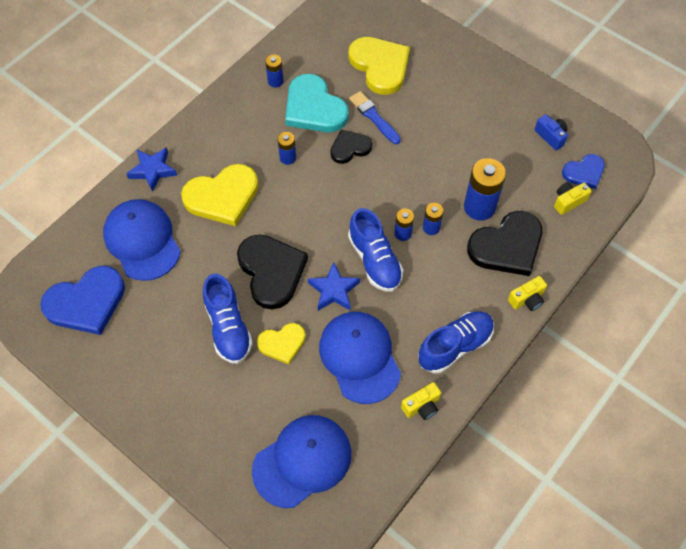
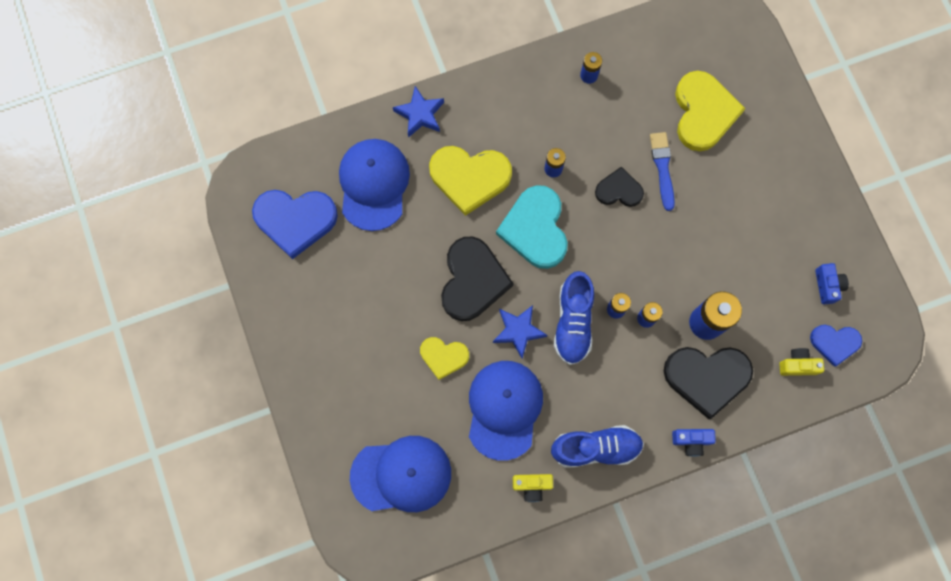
camera: 30 degrees right, 15 degrees up
(228, 328) = (405, 314): blue shoe -> none
(314, 108) = (609, 126): turquoise heart -> turquoise heart (535, 229)
(527, 299) = (691, 441): yellow camera -> blue camera

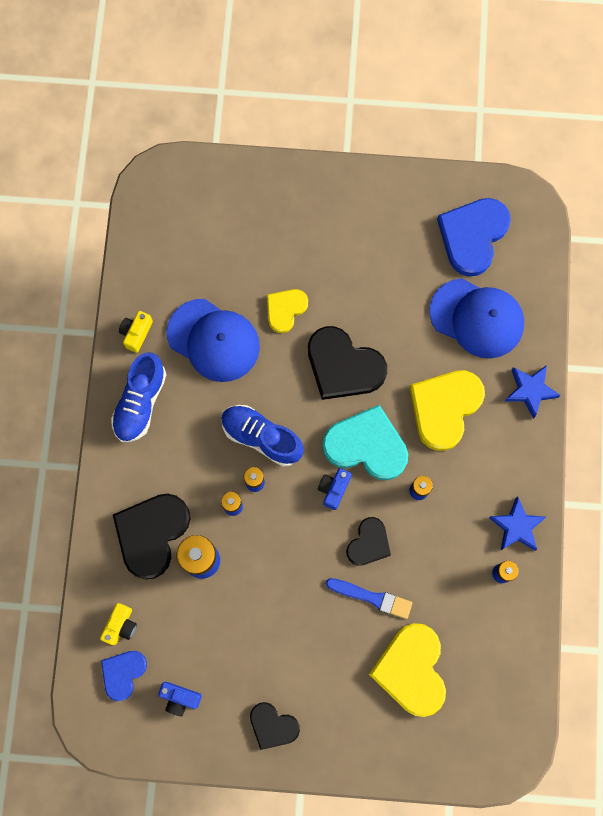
camera: 115 degrees right, 0 degrees up
(401, 475) = (201, 231): blue cap -> none
(518, 331) = (277, 385): blue star -> blue star (516, 527)
(691, 441) = (103, 490): blue camera -> blue camera (334, 489)
(703, 112) = (411, 670): yellow heart -> yellow heart turned 60 degrees clockwise
(807, 200) = (273, 726): none -> black heart

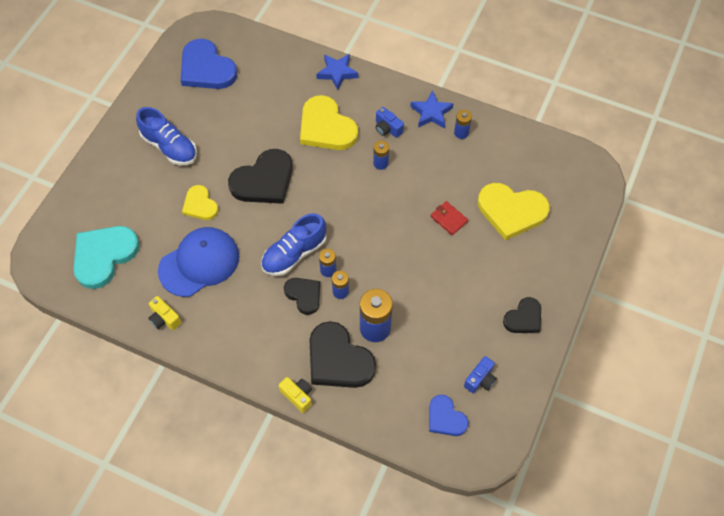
camera: 70 degrees left, 15 degrees down
(121, 625) = (405, 407): yellow camera -> yellow camera (297, 396)
(140, 402) = (225, 334): blue shoe -> blue shoe (169, 147)
(334, 489) = (356, 217): blue camera -> blue camera (387, 128)
(366, 445) = (332, 185): turquoise heart -> turquoise heart (104, 256)
(368, 543) = (407, 208): black heart -> black heart (304, 295)
(372, 597) = (449, 219): blue brush -> red wallet
(477, 318) = (269, 86): blue cap -> none

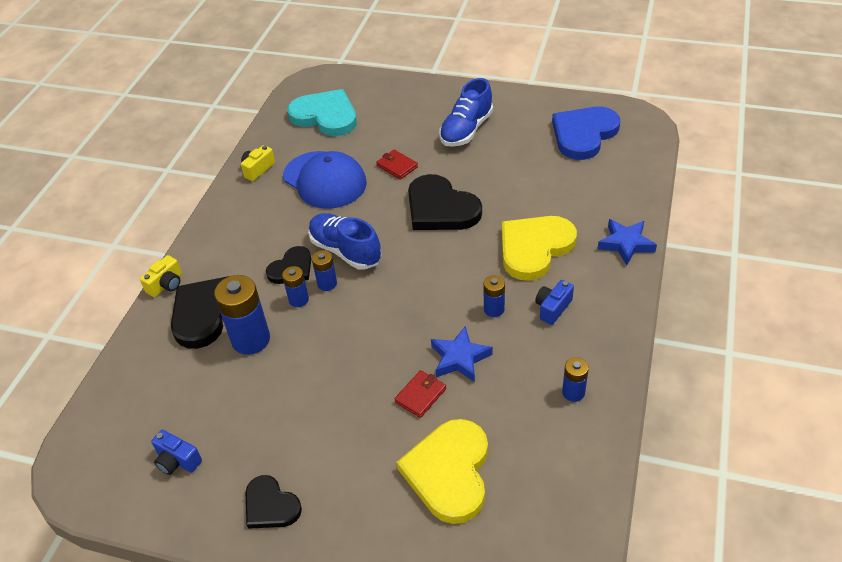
camera: 85 degrees right, 15 degrees down
(200, 205) = (397, 166): yellow heart -> red wallet
(431, 113) = (596, 352): blue star -> blue star (459, 358)
(445, 418) = (127, 428): blue heart -> none

